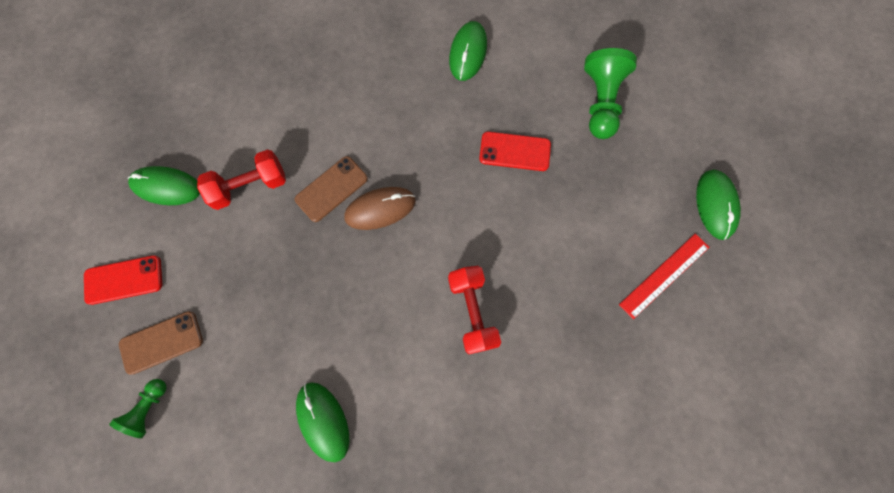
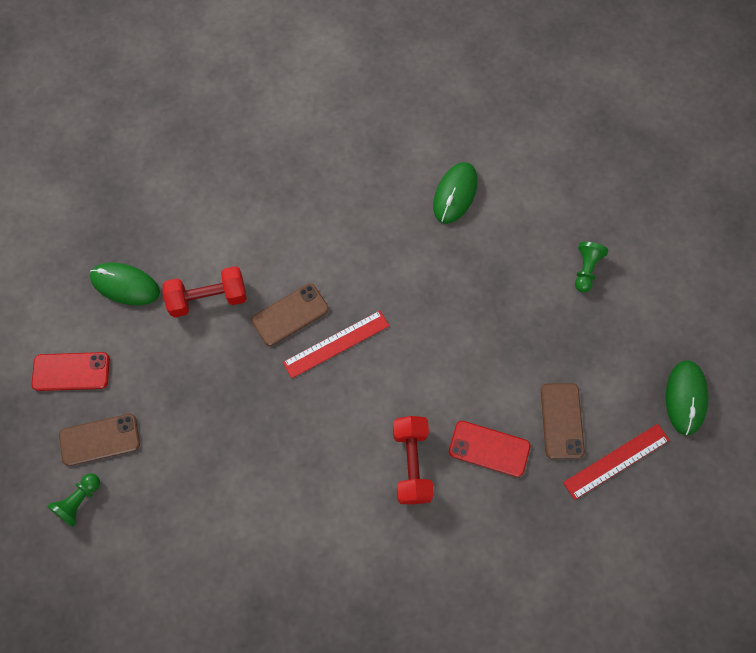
camera: 10 degrees right, 5 degrees down
(323, 421) = (246, 544): green mouse -> none
(380, 209) = (336, 344): brown mouse -> red ruler
(514, 151) = (485, 307): red phone -> red phone (489, 449)
(601, 102) = (586, 269): green pawn -> green pawn, size x0.57
(606, 246) = (562, 420): none -> brown phone

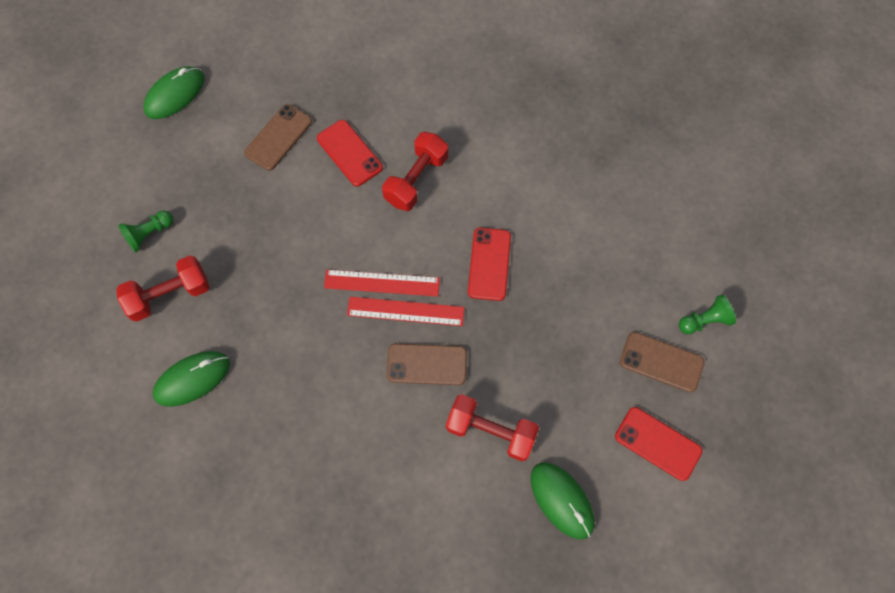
camera: 145 degrees left, 0 degrees up
(295, 429) = (489, 264): none -> red phone
(526, 237) = (169, 295): none -> red dumbbell
(616, 461) = (266, 87): red ruler -> red ruler (382, 283)

